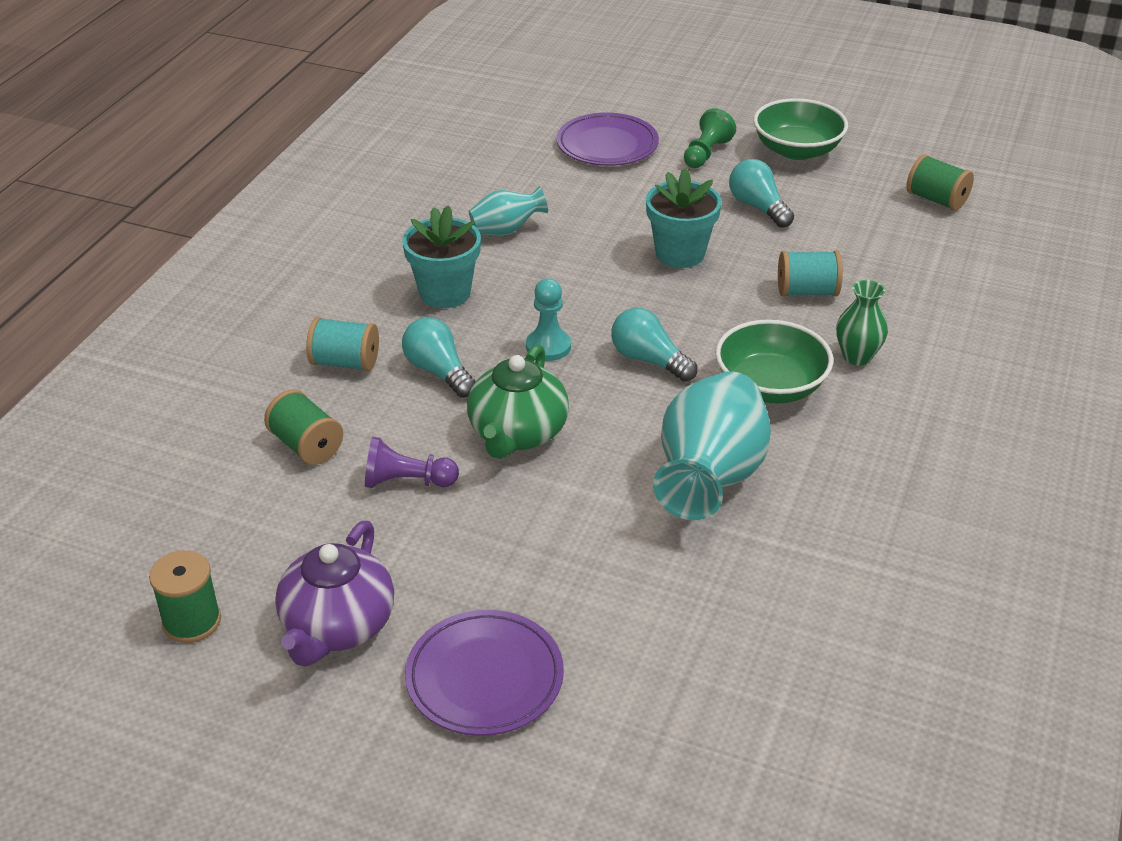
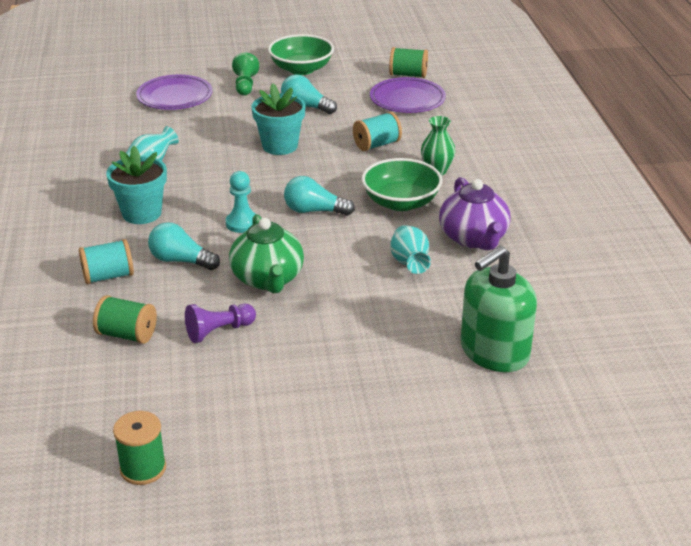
camera: 30 degrees left, 5 degrees down
(337, 626) = (250, 431): purple teapot -> purple teapot (473, 238)
(484, 677) = (372, 421): purple plate -> purple plate (407, 99)
(709, 478) = (409, 263): turquoise vase -> turquoise vase, size x0.52
(715, 649) = (494, 352): none -> green soap dispenser

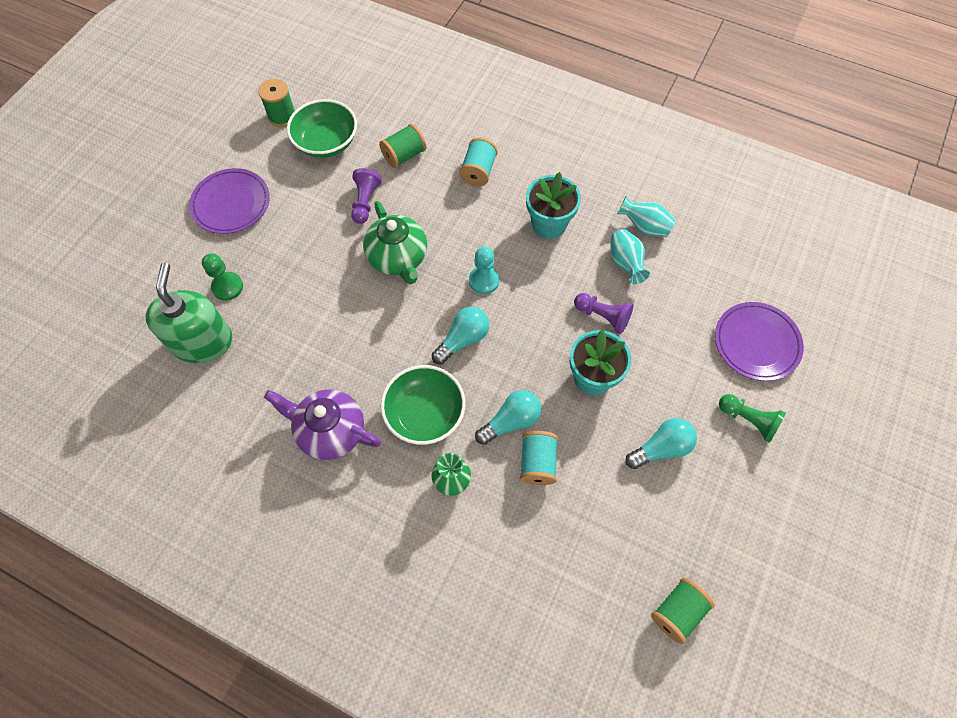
camera: 125 degrees right, 30 degrees up
(181, 261) = (464, 219): turquoise light bulb -> turquoise light bulb (511, 421)
(217, 158) = (603, 316): none -> purple pawn
(268, 279) = (398, 258): green teapot -> green teapot turned 135 degrees counterclockwise
(301, 69) = (760, 501): green bowl -> green bowl (326, 142)
(407, 99) = (615, 564): purple plate -> purple plate (231, 204)
(409, 263) = (339, 360): turquoise vase -> turquoise vase (644, 227)
(421, 370) = (227, 287): none -> green pawn

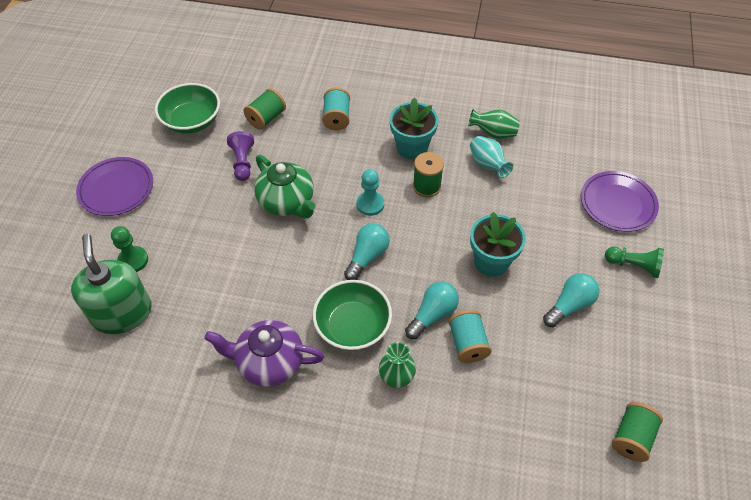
camera: 15 degrees left, 10 degrees down
(282, 116) = (144, 107): green spool -> green spool (426, 186)
(603, 316) = (483, 211): purple pawn -> none
(644, 227) = (493, 133): turquoise vase -> green vase

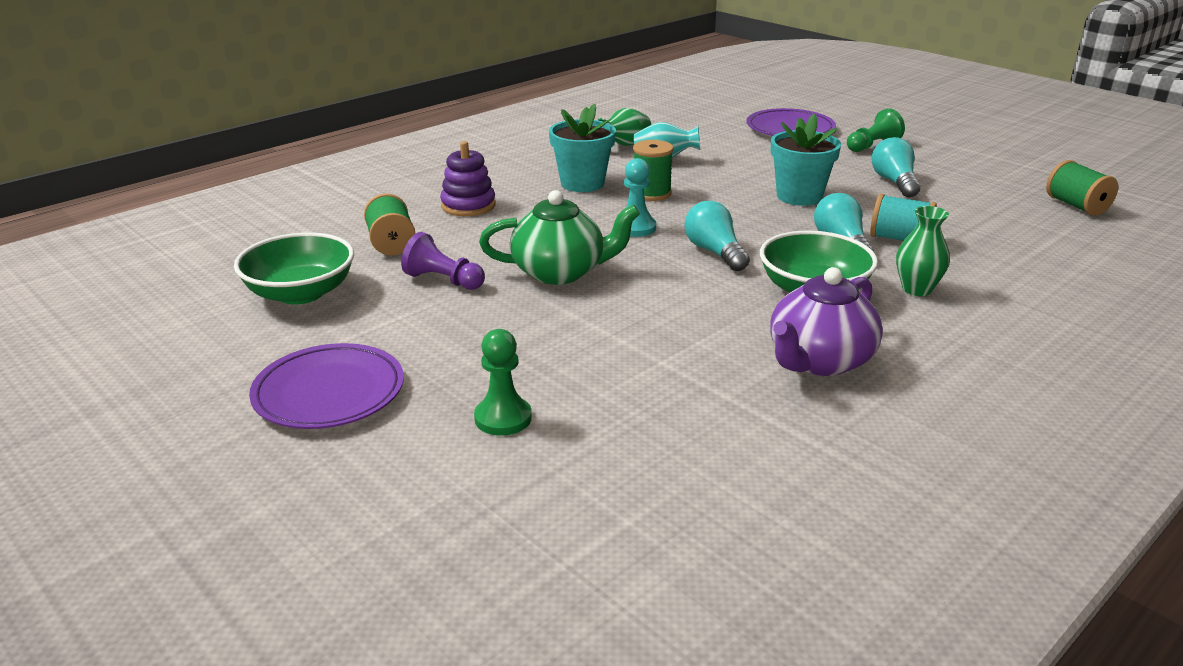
camera: 55 degrees left, 25 degrees down
(122, 313) = (600, 459): green soap dispenser -> none
(336, 118) = (468, 205): turquoise spool -> purple stacking toy

